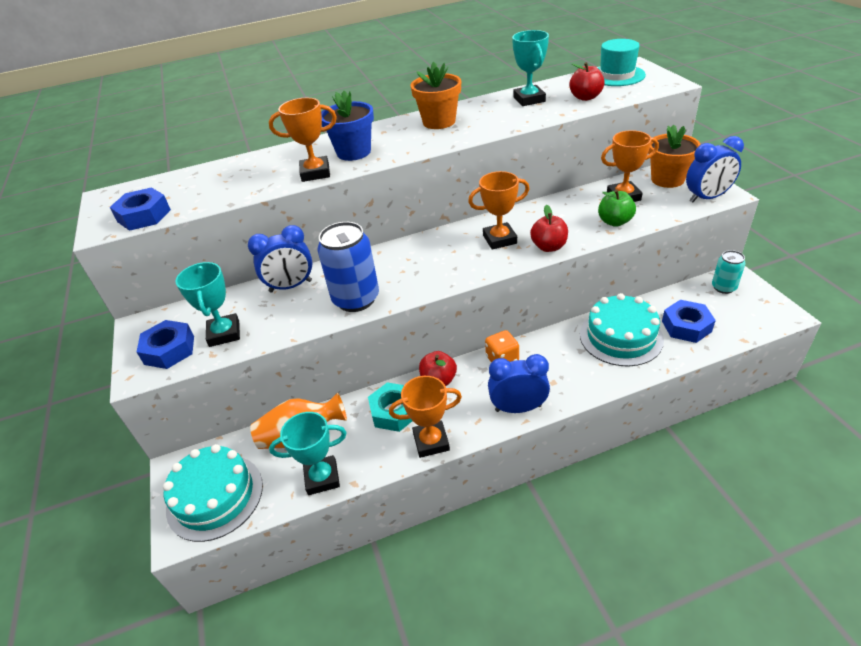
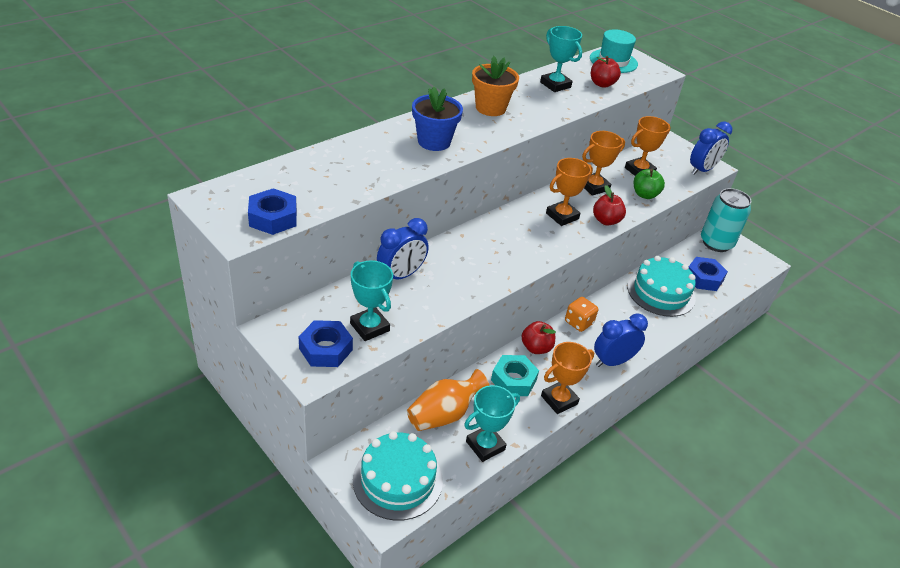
camera: 30 degrees left, 0 degrees up
(315, 173) = (414, 165): orange trophy -> orange trophy (594, 187)
(356, 299) = (472, 282): blue can -> none
(667, 179) = (665, 153): orange flower pot -> none
(723, 287) = (716, 243): turquoise can -> turquoise can, size x1.77

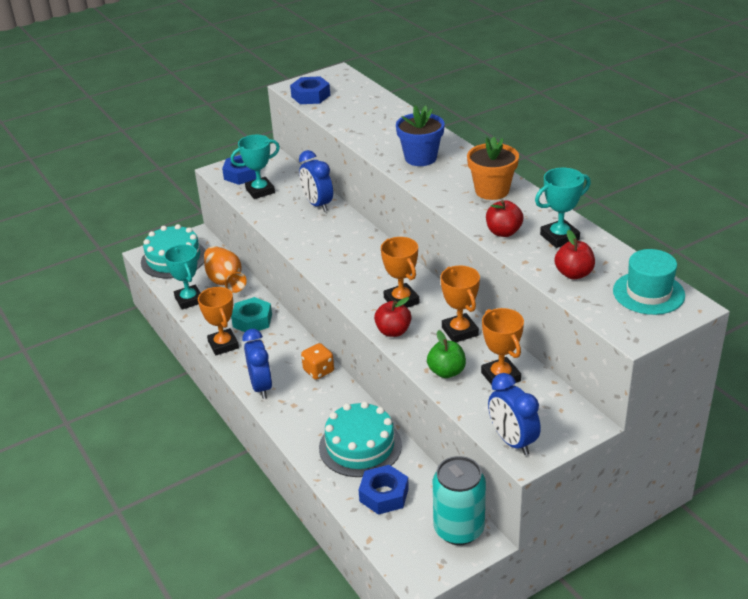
camera: 105 degrees right, 5 degrees down
(536, 348) = (288, 338): red apple -> red apple (503, 232)

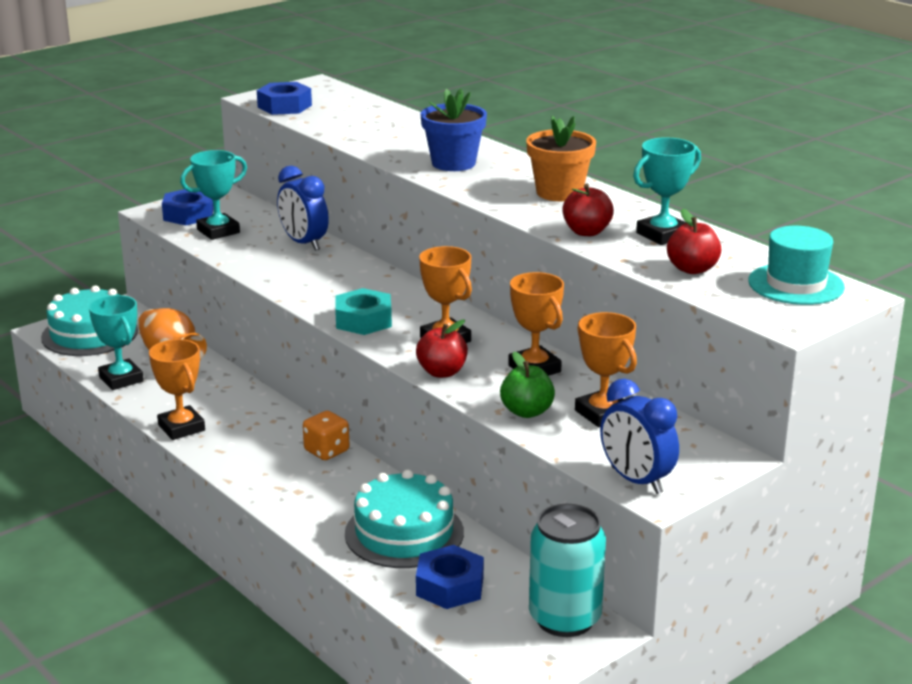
camera: 10 degrees left, 10 degrees down
(252, 320) = (219, 398): turquoise nut -> turquoise nut (363, 320)
(261, 387) = (246, 472): blue clock -> none

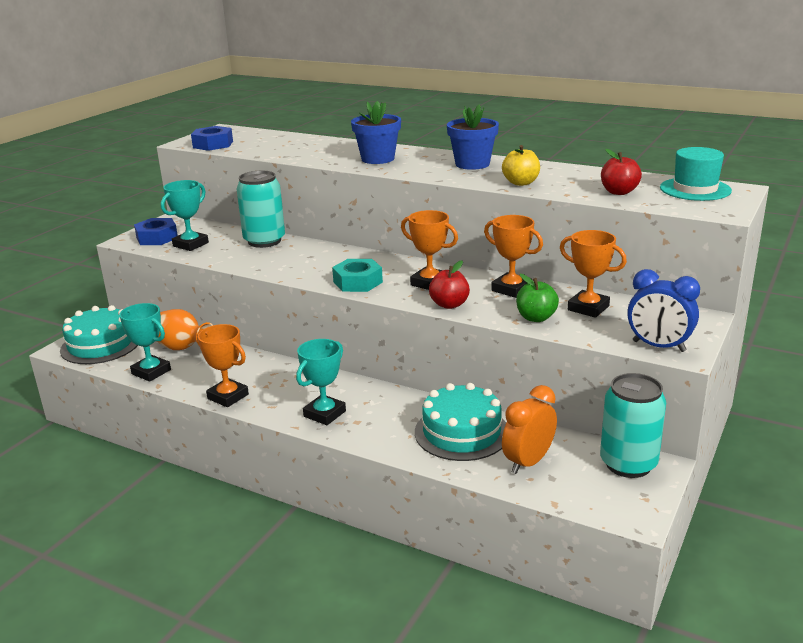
camera: 20 degrees left, 0 degrees up
(304, 243) = (264, 241): blue clock -> turquoise can
(326, 451) = (355, 388): orange dice -> none
(450, 586) = (528, 462): blue nut -> orange clock
(559, 192) = (472, 164): orange flower pot -> blue flower pot
(586, 232) = (521, 183): red apple -> yellow apple
(663, 235) = (573, 176): turquoise trophy -> turquoise trophy (325, 414)

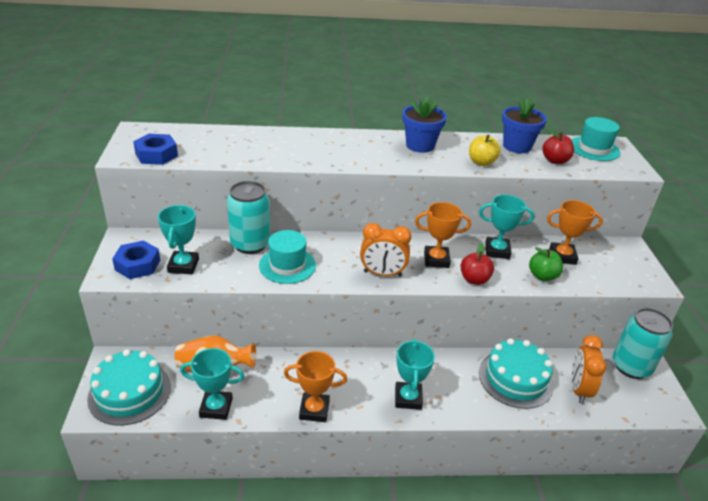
camera: 35 degrees left, 10 degrees up
(277, 260) = (287, 265): none -> turquoise hat
(357, 282) = (382, 274): turquoise nut -> orange clock
(378, 159) = (338, 151): blue flower pot -> blue flower pot (517, 146)
(511, 289) = (497, 251): orange trophy -> turquoise trophy
(658, 346) = (636, 281): blue clock -> none

